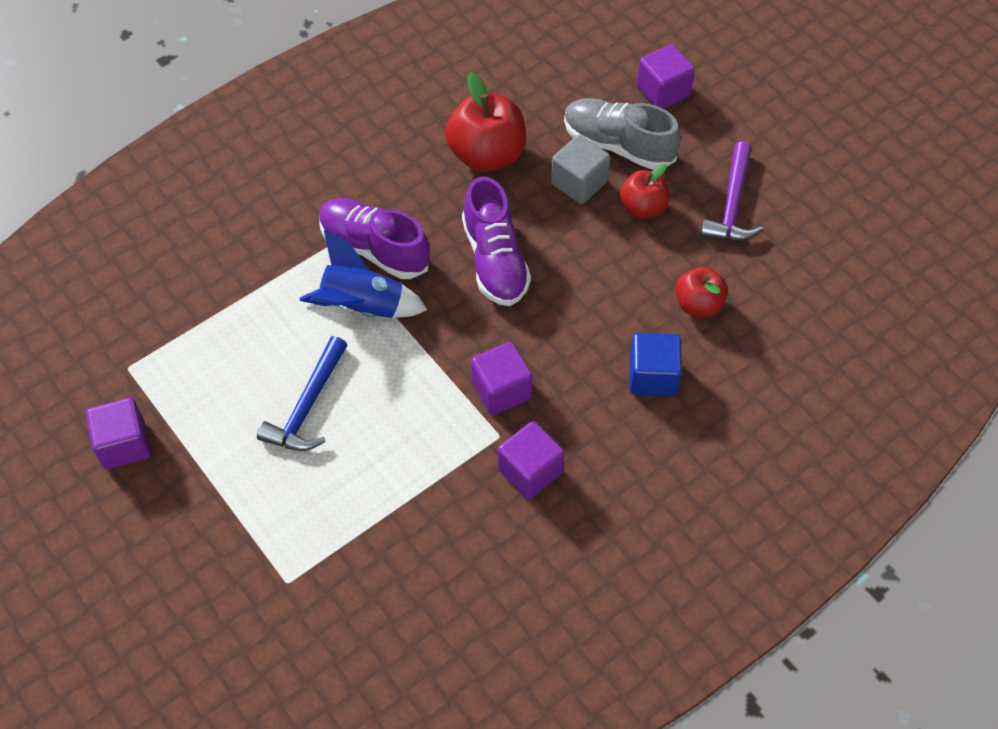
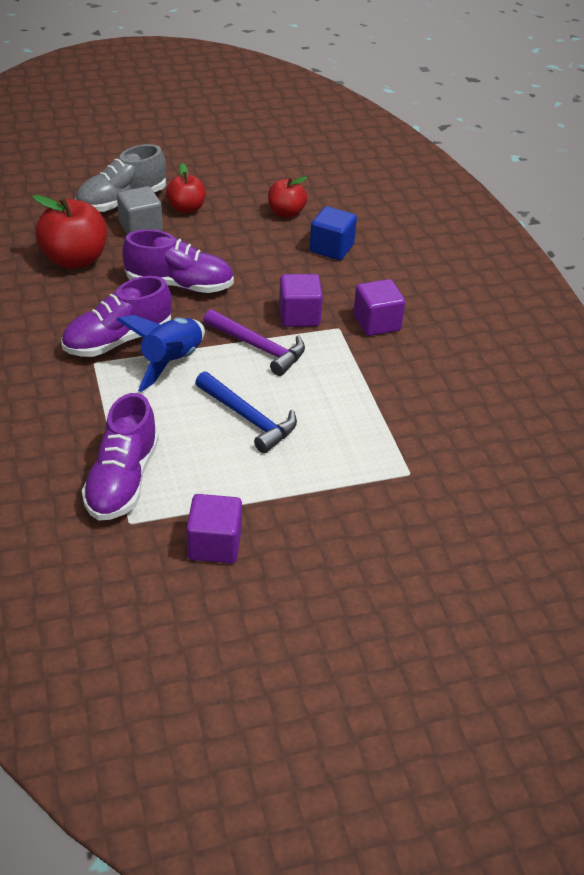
camera: 70 degrees left, 15 degrees down
(178, 339) = (122, 480): none -> purple shoe
(663, 91) = (91, 169): purple cube -> none
(732, 204) = (214, 175): purple hammer -> purple hammer (258, 347)

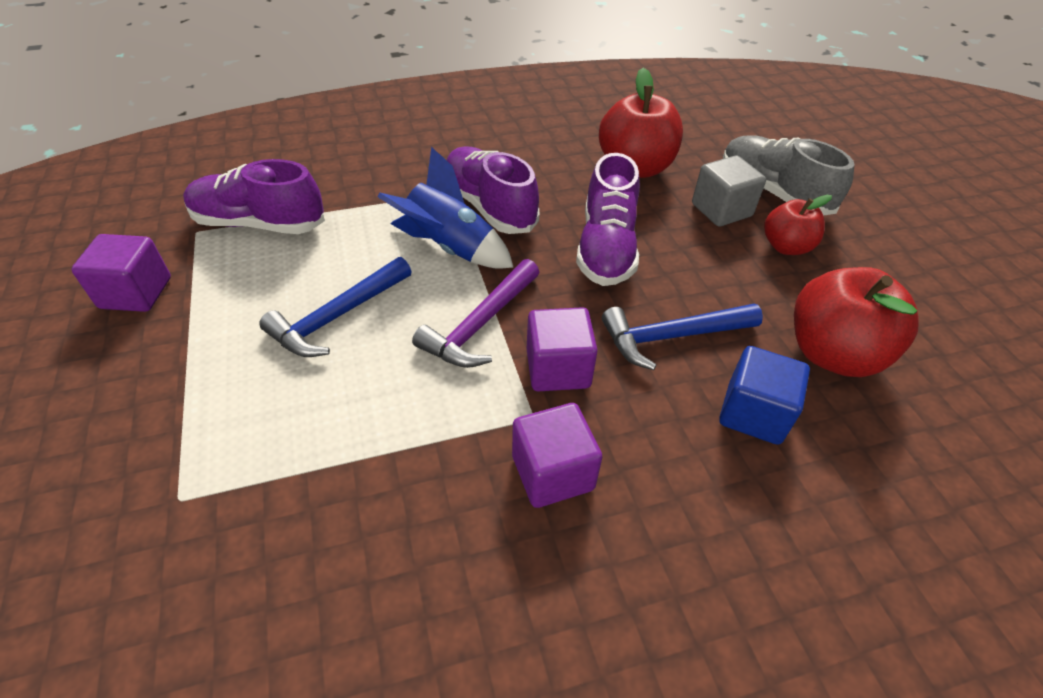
camera: 90 degrees right, 5 degrees up
(271, 268) = (672, 337): none -> blue hammer
(286, 213) = (832, 353): red apple -> red apple, size x1.65

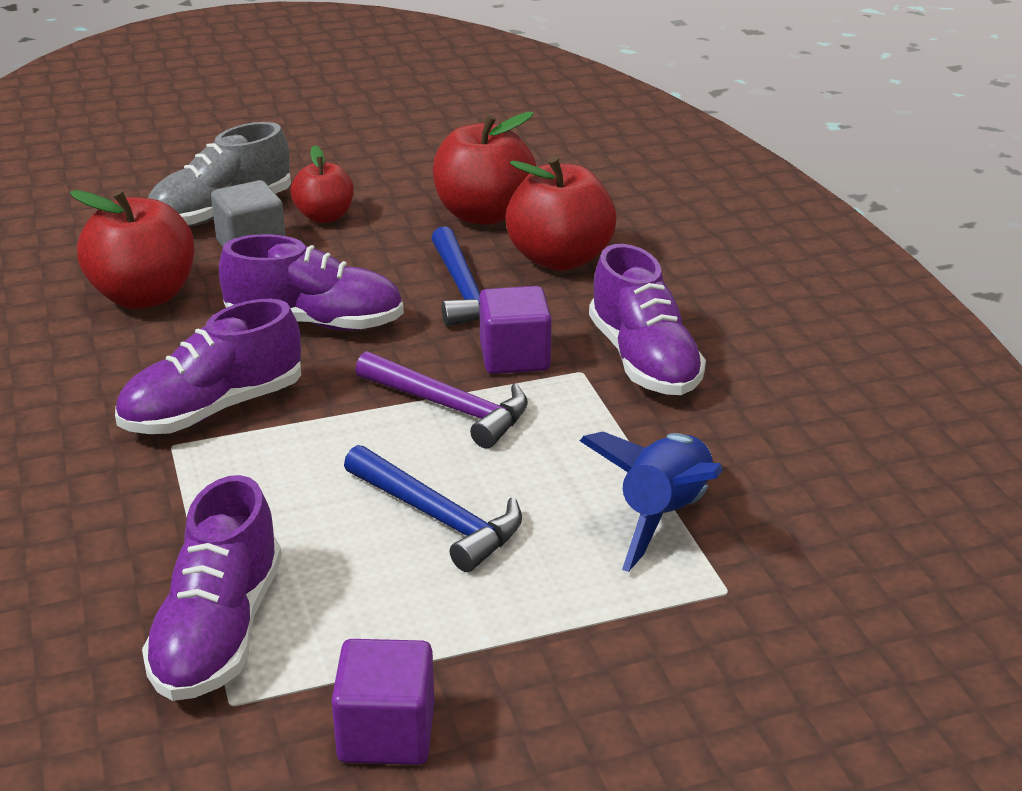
camera: 90 degrees left, 15 degrees down
(449, 248) = (304, 438): blue rocket -> blue rocket (663, 516)
(552, 472) = (644, 361): purple cube -> purple shoe
(753, 413) = (560, 259): blue cube -> red apple

